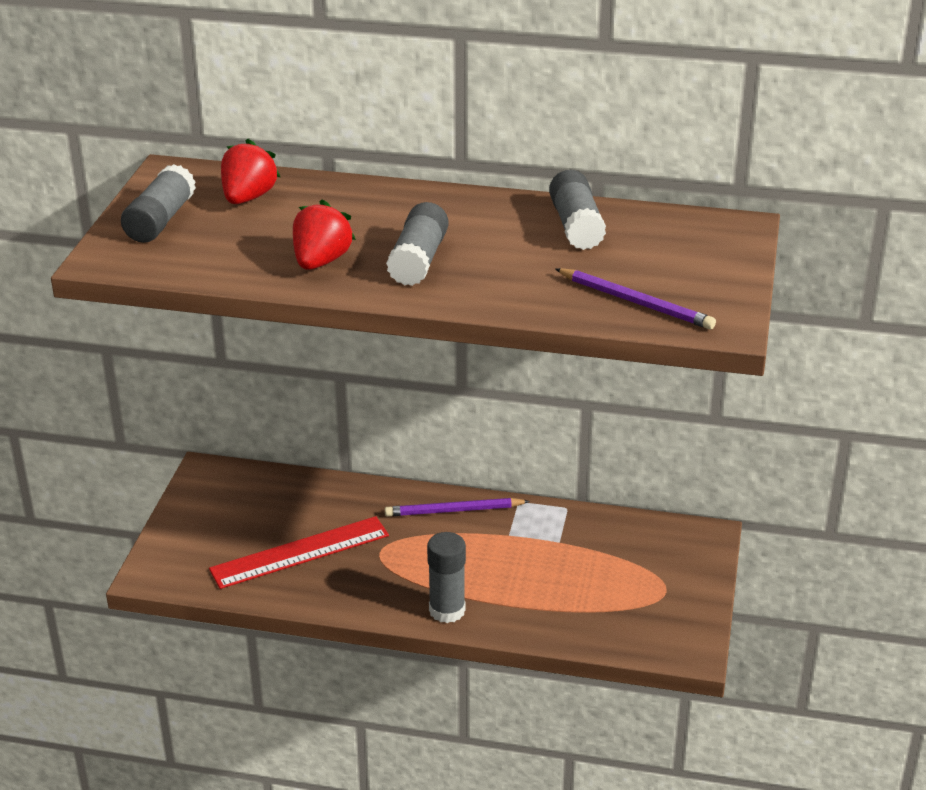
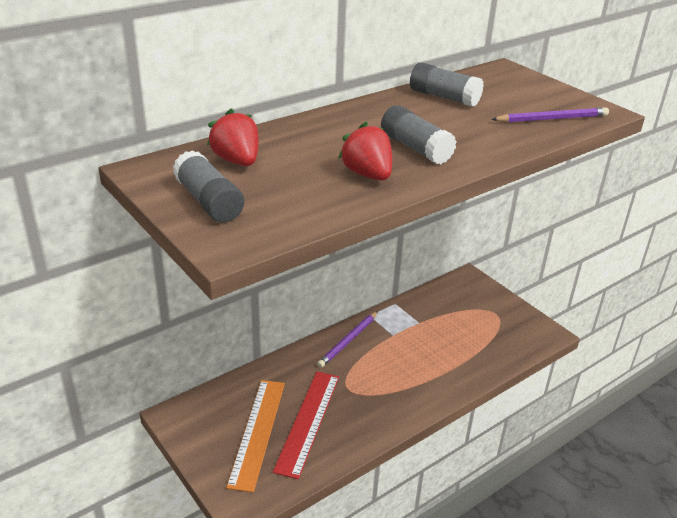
camera: 50 degrees left, 0 degrees up
(247, 531) = (258, 432): none -> orange ruler
(447, 610) = (429, 394): grey glue stick -> none

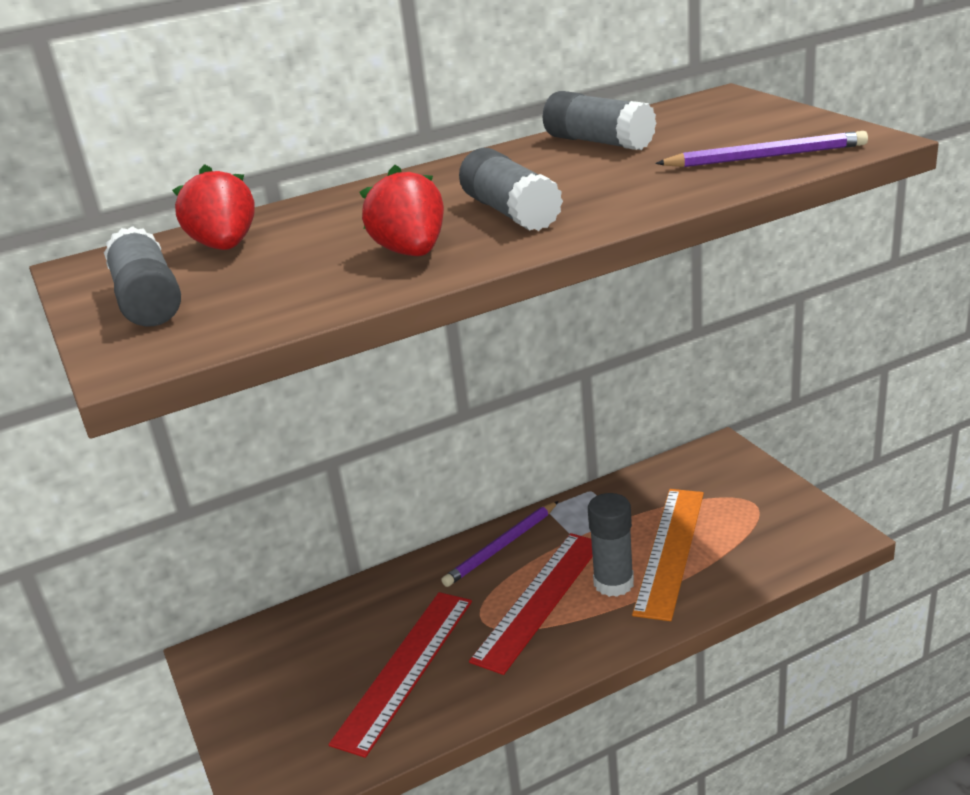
camera: 15 degrees right, 5 degrees down
(258, 432) = (324, 683): orange ruler -> orange ruler (670, 551)
(381, 375) = (540, 599): none -> red ruler
(423, 364) = (613, 583): none -> grey glue stick

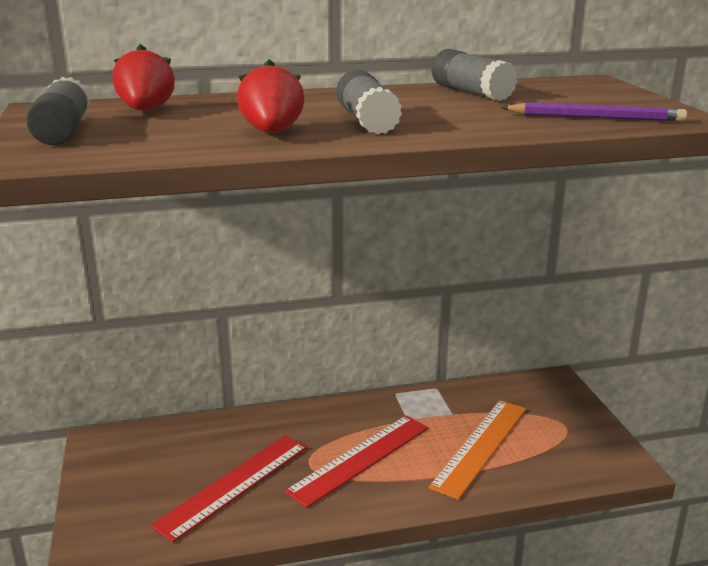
camera: 10 degrees right, 5 degrees down
(501, 547) = (348, 413): purple pencil -> none
(613, 583) = (424, 460): grey glue stick -> none

